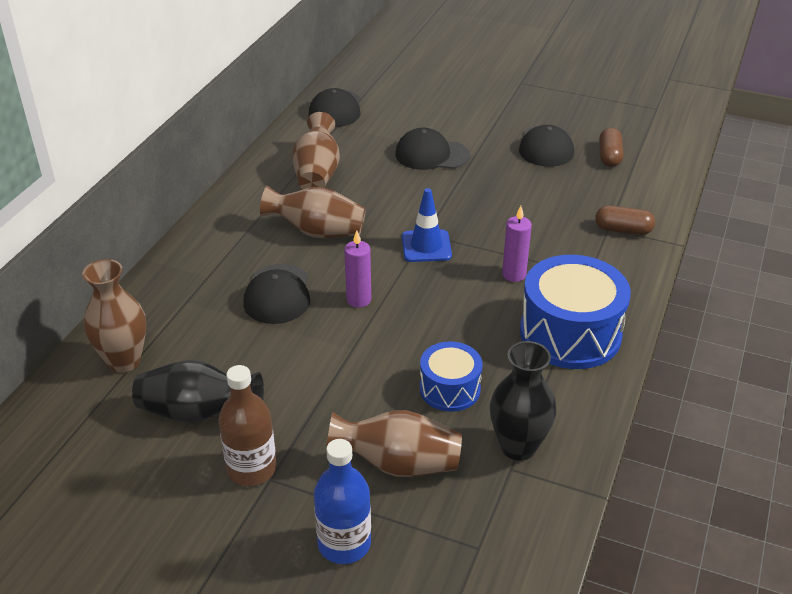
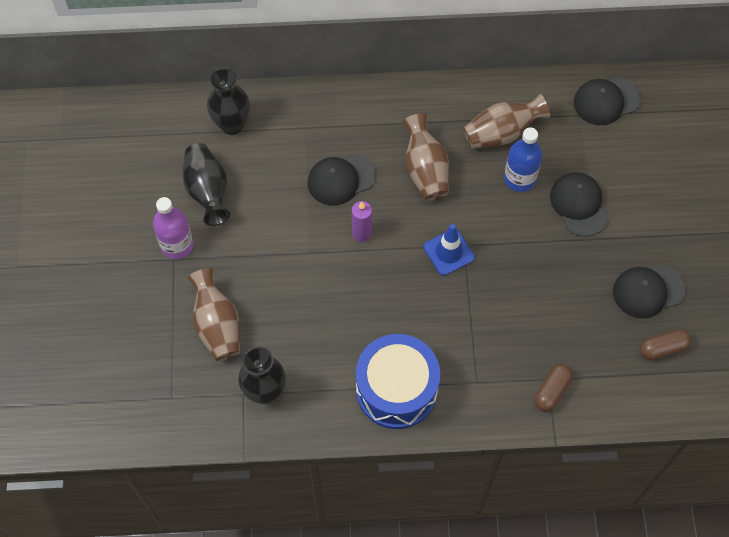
camera: 65 degrees right, 25 degrees up
(124, 361) = (232, 125): brown vase -> black vase
(252, 469) = (177, 245): brown bottle -> purple bottle
(344, 544) = (143, 322): blue bottle -> blue bottle (519, 179)
(450, 389) = (299, 330): blue drum -> none
(514, 274) = (446, 327): purple candle -> none
(623, 230) = (551, 391): brown capsule -> brown capsule turned 45 degrees clockwise

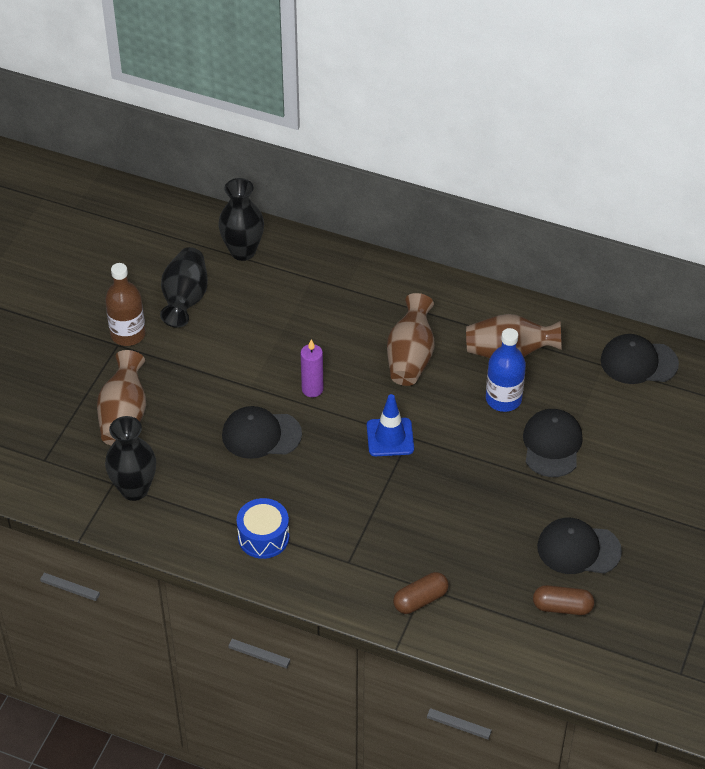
camera: 25 degrees right, 15 degrees down
(177, 245) = (128, 334): purple bottle -> brown bottle
(341, 179) = (320, 335): black cap -> black cap (261, 435)
(396, 389) = (263, 537): blue drum -> blue drum, size x0.57

